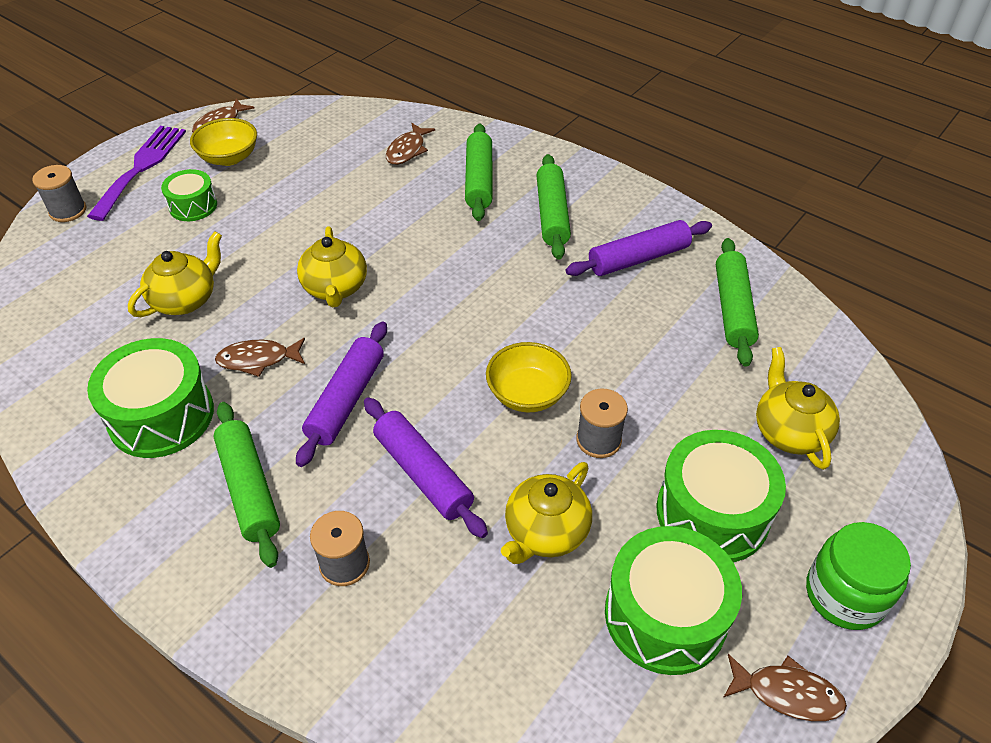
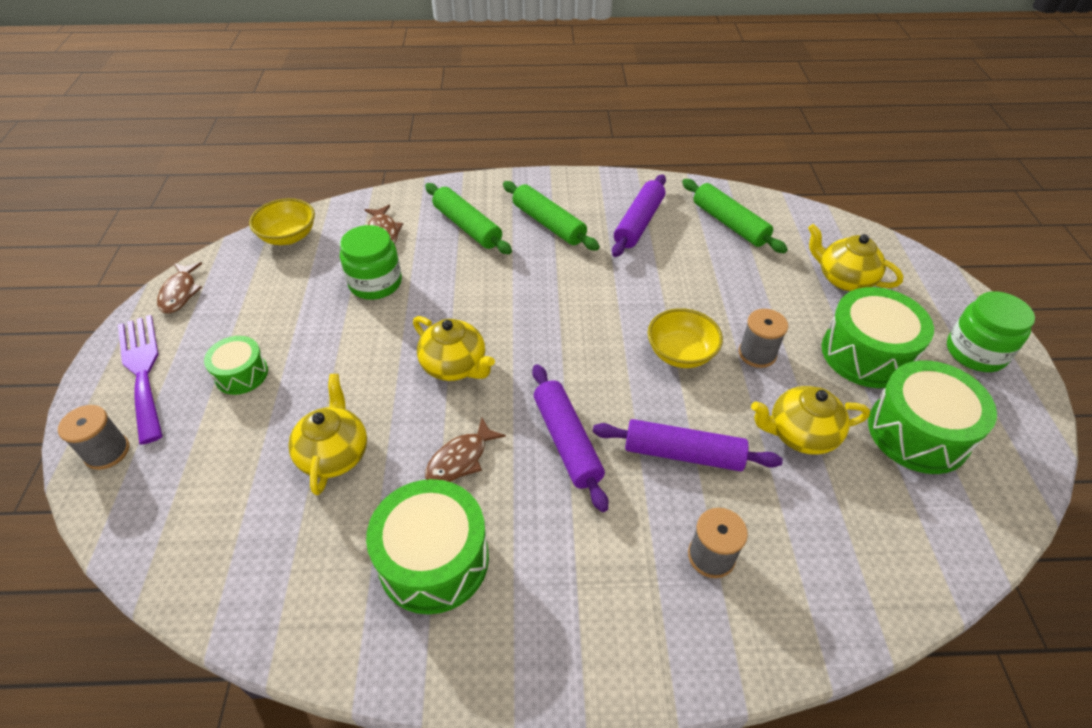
camera: 40 degrees left, 0 degrees up
(229, 158) = (226, 316): yellow bowl -> yellow bowl (288, 236)
(249, 489) = (578, 559): green rolling pin -> none
(354, 189) = (375, 283): none -> green jar
(545, 532) = (800, 434): yellow teapot -> yellow teapot turned 90 degrees clockwise
(787, 693) = (1018, 428): brown fish -> none

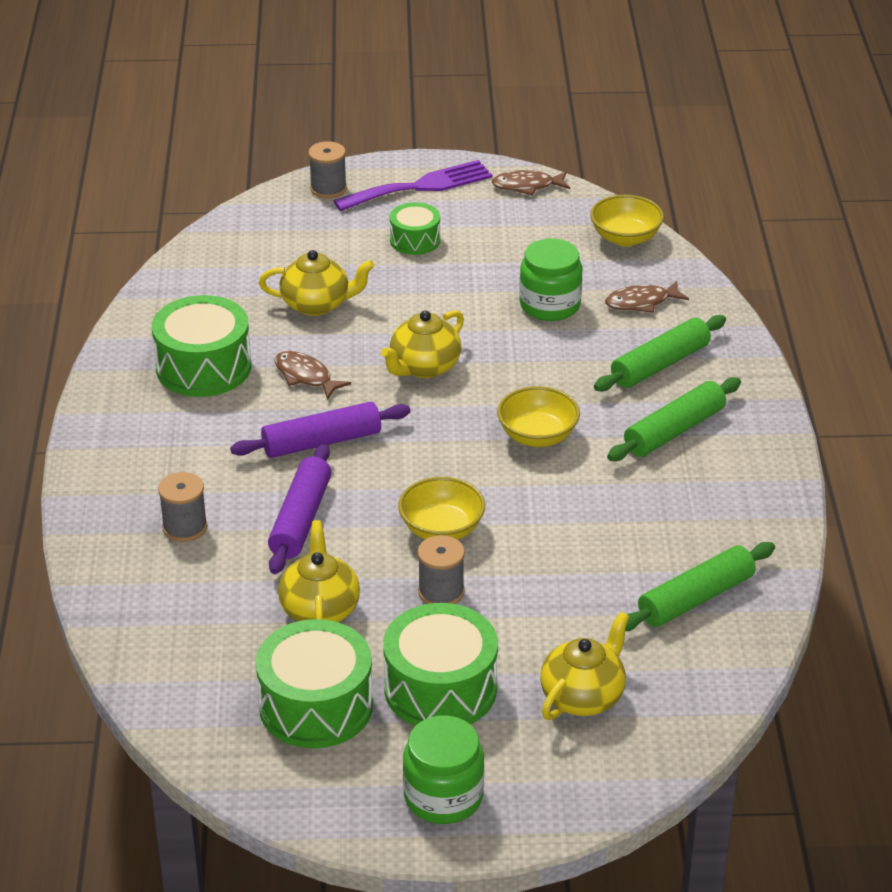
camera: 90 degrees right, 10 degrees down
(556, 294) = (537, 436): none -> yellow bowl
(639, 223) = (686, 511): purple rolling pin -> none

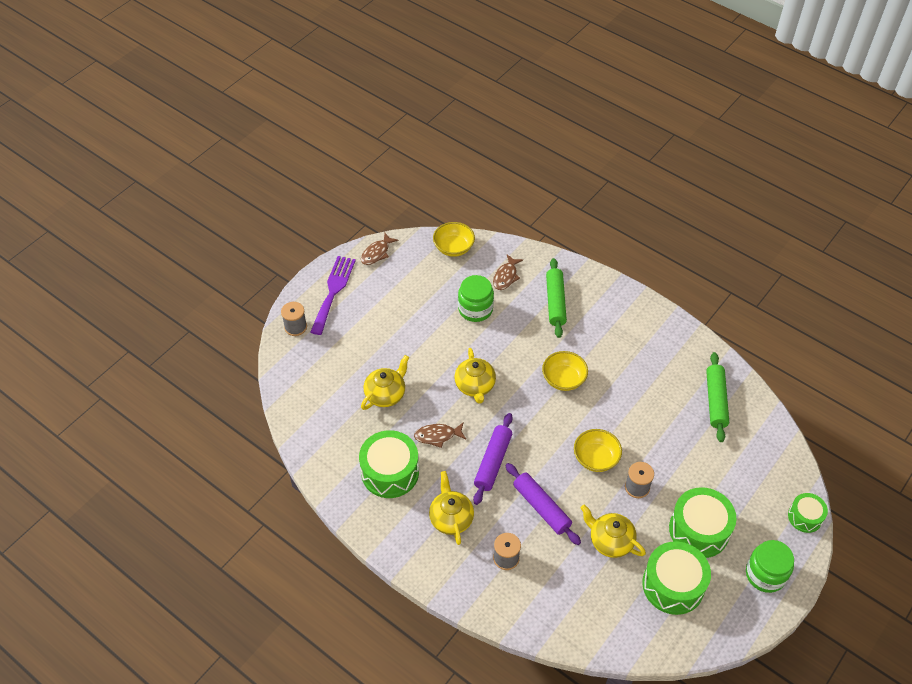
camera: 50 degrees left, 15 degrees up
(415, 240) = (374, 323): green drum -> green drum (805, 517)
(583, 696) = (743, 482): yellow teapot -> yellow teapot (451, 518)
(674, 430) = (604, 330): green rolling pin -> none

